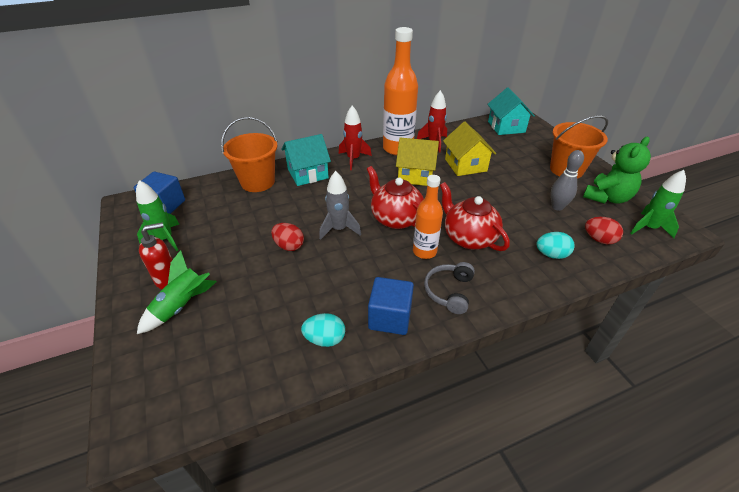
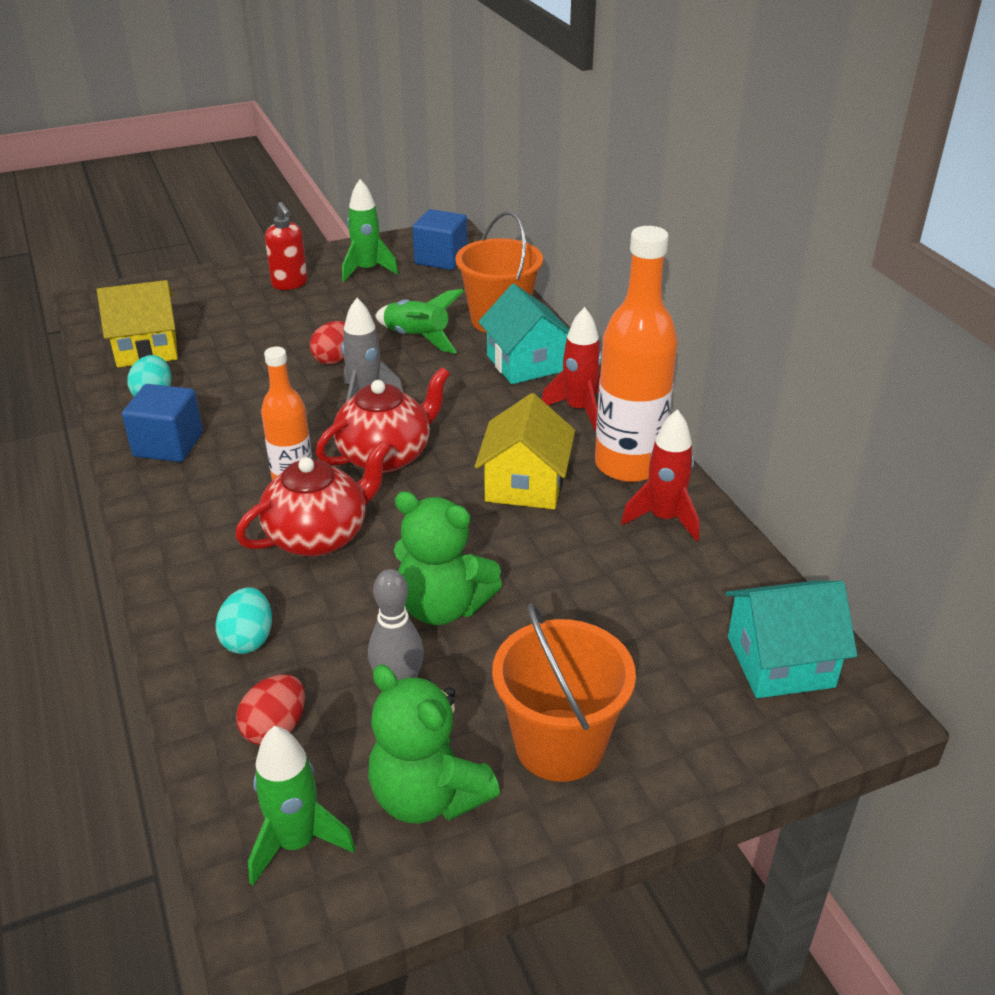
camera: 90 degrees right, 5 degrees down
(182, 306) = (243, 299): green rocket -> green rocket (417, 338)
(449, 291) = (197, 502): grey headphones -> none
(465, 165) = (568, 559): yellow house -> yellow house (146, 349)
(506, 196) = (443, 607): none -> green teddy bear

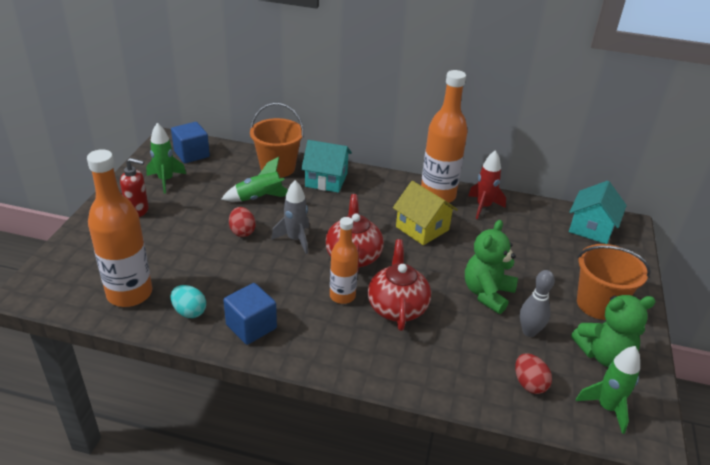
camera: 55 degrees left, 0 degrees up
(146, 349) = (129, 294): yellow house -> orange bottle
(248, 639) = (457, 366): turquoise egg -> none
(443, 607) = (487, 293): green teddy bear -> green teddy bear turned 150 degrees clockwise
(578, 410) = (382, 186): red rocket -> none

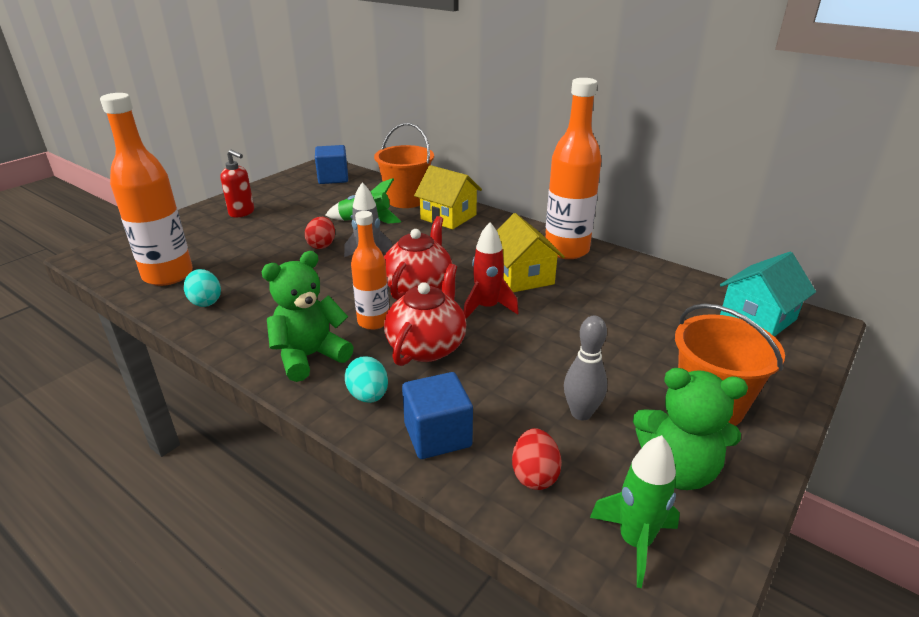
camera: 25 degrees right, 5 degrees down
(166, 180) = (290, 194): green rocket -> none
(251, 326) = (251, 328): blue cube -> blue cube (437, 435)
(326, 180) = (448, 217): turquoise house -> yellow house
(386, 359) = (368, 396): none -> turquoise egg
(483, 207) = (617, 270): red rocket -> red rocket (487, 308)
(487, 293) = (554, 358): green teddy bear -> green teddy bear (310, 356)

